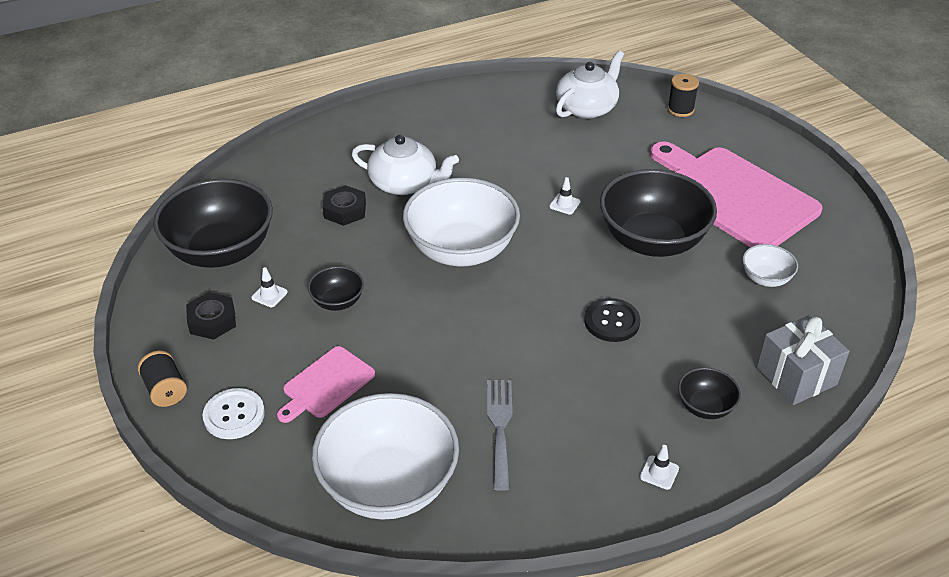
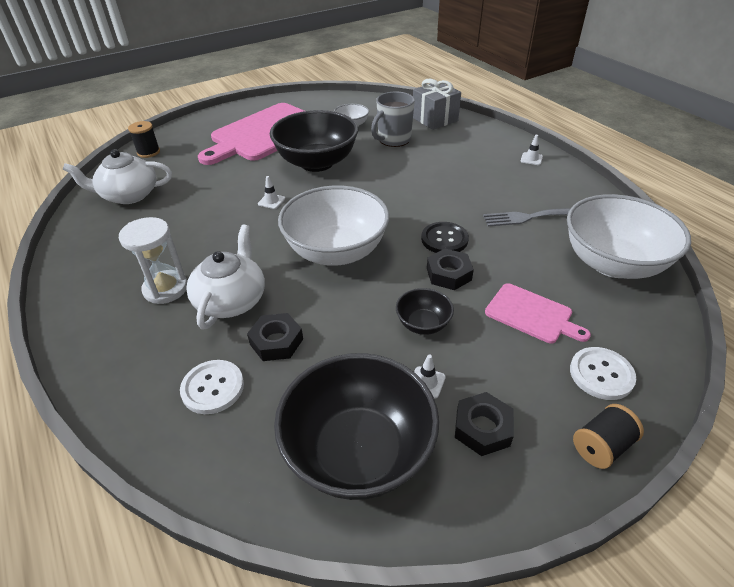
camera: 95 degrees left, 0 degrees up
(307, 179) = (213, 388): none -> white button
(405, 331) = (448, 274): none -> black nut
(429, 146) = (165, 289): none -> white hourglass
(587, 108) = (129, 195): white teapot -> white teapot turned 45 degrees counterclockwise
(612, 321) = (407, 177): black button -> black button (444, 239)
(705, 407) = (471, 145): black bowl -> none
(719, 319) = (393, 140): none -> grey mug

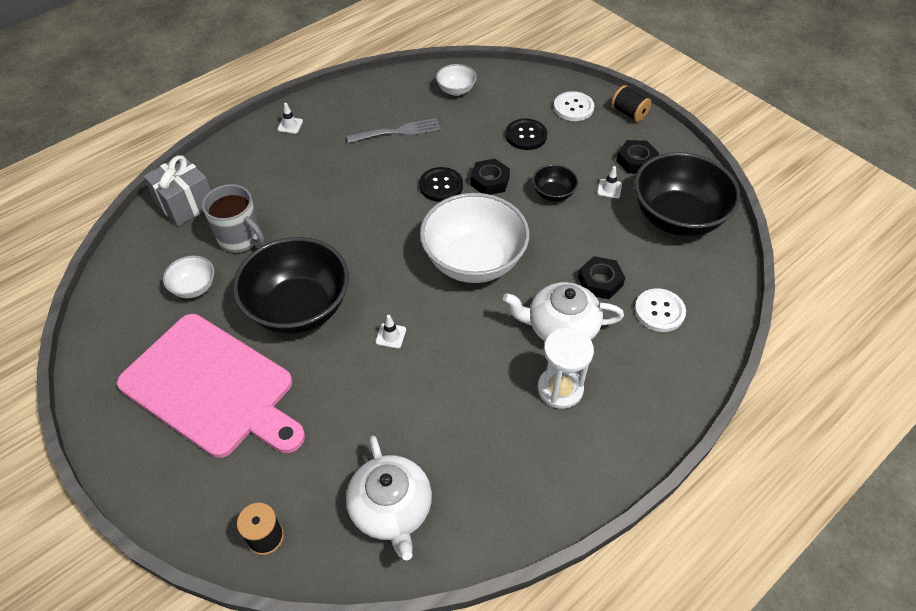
camera: 100 degrees left, 10 degrees up
(529, 217) = (398, 131): grey fork -> grey fork turned 90 degrees counterclockwise
(531, 314) = (526, 135): pink cutting board -> black button
(612, 263) = (456, 90): white bowl -> white bowl, size x0.46

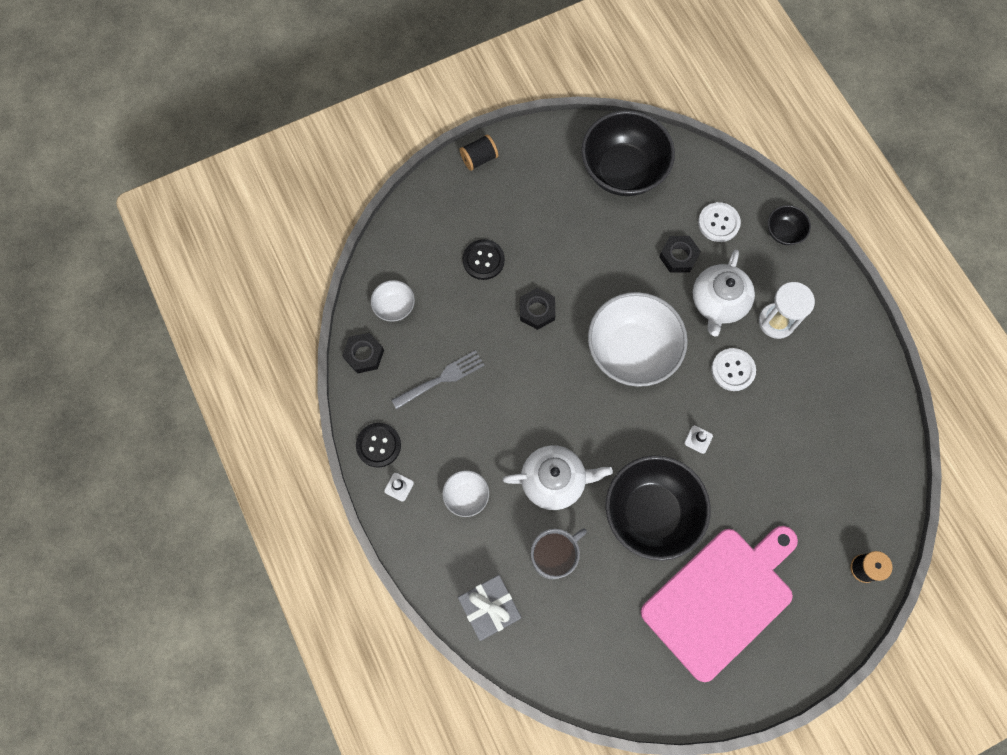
camera: 75 degrees left, 20 degrees up
(194, 287) = (605, 607): white bowl -> white bowl (466, 496)
(391, 509) = (856, 471): white teapot -> white teapot (554, 480)
(398, 131) = (442, 378): grey fork -> grey fork turned 60 degrees clockwise
(441, 186) = (531, 356): black button -> black button (378, 445)
(553, 194) = (568, 260): black bowl -> black bowl (784, 232)
(573, 107) = (456, 204): white button -> white button (733, 370)
(609, 189) = (574, 211): white traffic cone -> none
(636, 161) = (546, 177): black nut -> black nut (364, 354)

